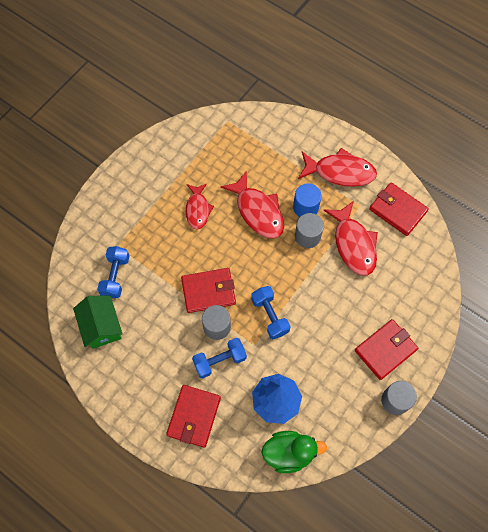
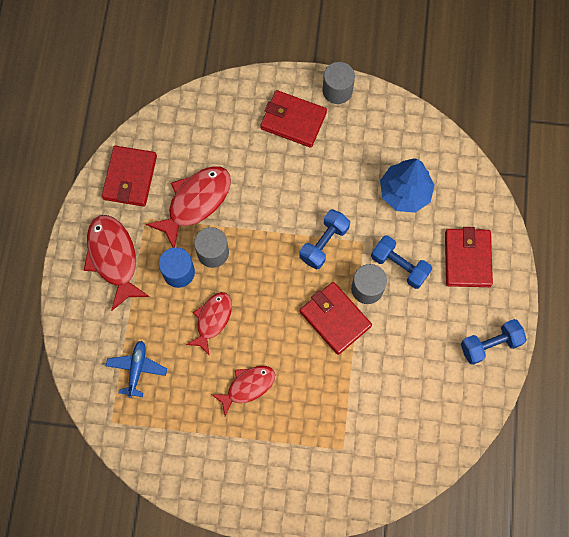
camera: 120 degrees left, 5 degrees up
(101, 326) = (440, 406): green house -> none
(115, 276) = (378, 427): blue dumbbell -> blue dumbbell (490, 344)
(194, 416) = (467, 259): red wallet -> red wallet turned 75 degrees counterclockwise
(252, 150) = (137, 369): none -> blue plane
(258, 211) = (212, 319): red fish -> red fish, size x0.65
(289, 453) = (444, 157): green duck -> none

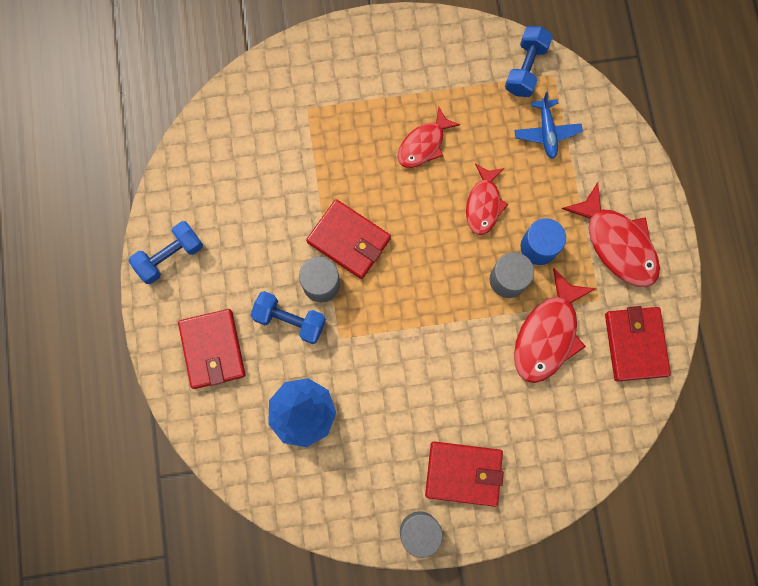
camera: 165 degrees right, 5 degrees up
(324, 243) = (384, 324): blue dumbbell -> blue dumbbell (525, 69)

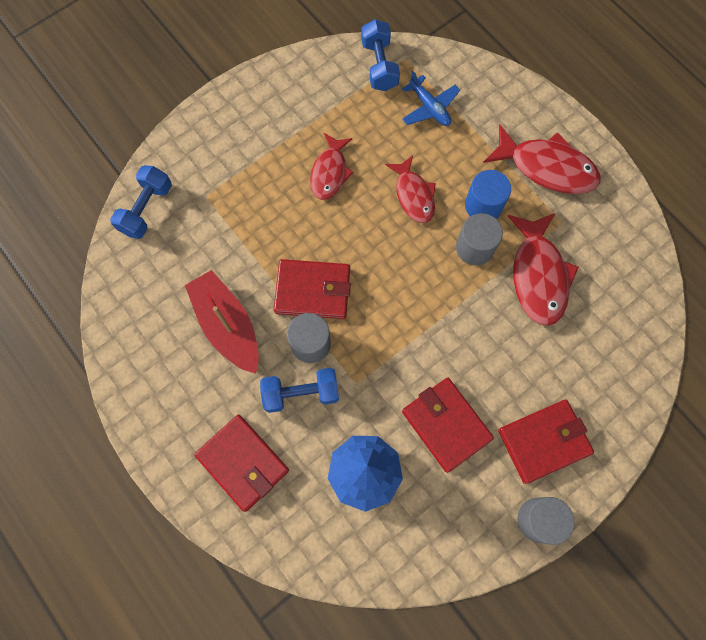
camera: 30 degrees left, 5 degrees down
(170, 256) = (151, 398): blue dumbbell -> blue dumbbell (146, 209)
(263, 230) = (227, 325): none -> red boat
(635, 344) = (616, 242): red wallet -> red wallet (446, 425)

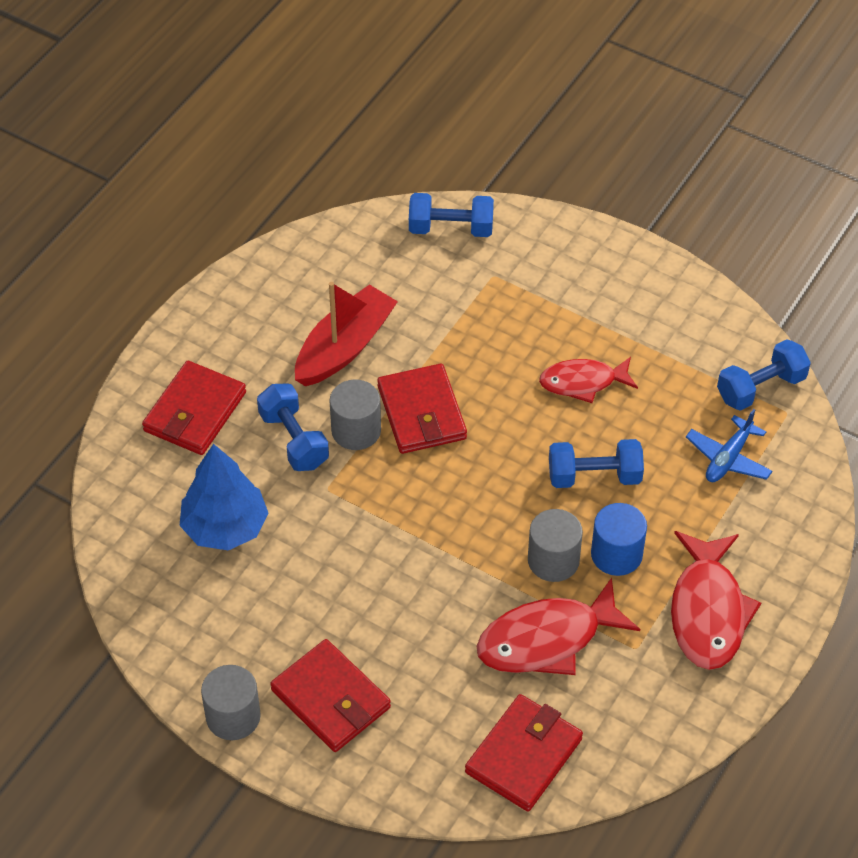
camera: 70 degrees right, 20 degrees down
(413, 195) = (594, 476): red fish -> blue dumbbell
(446, 425) = (312, 592): red wallet -> red wallet (524, 756)

